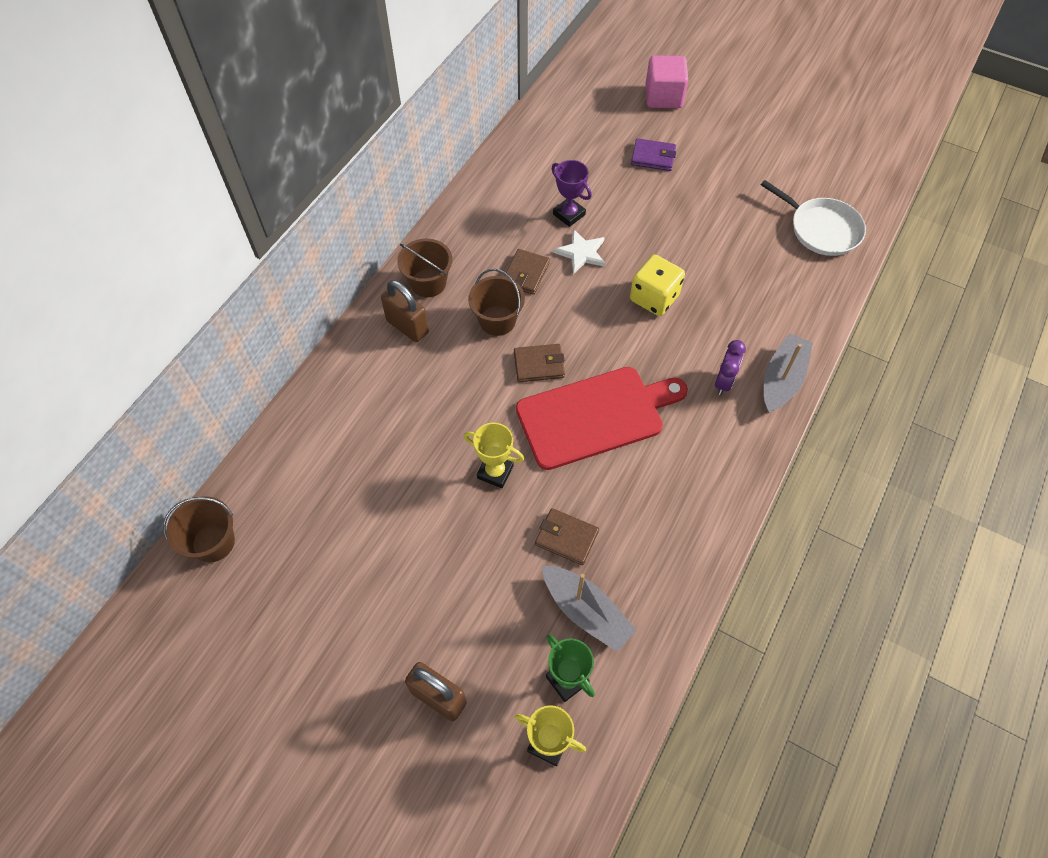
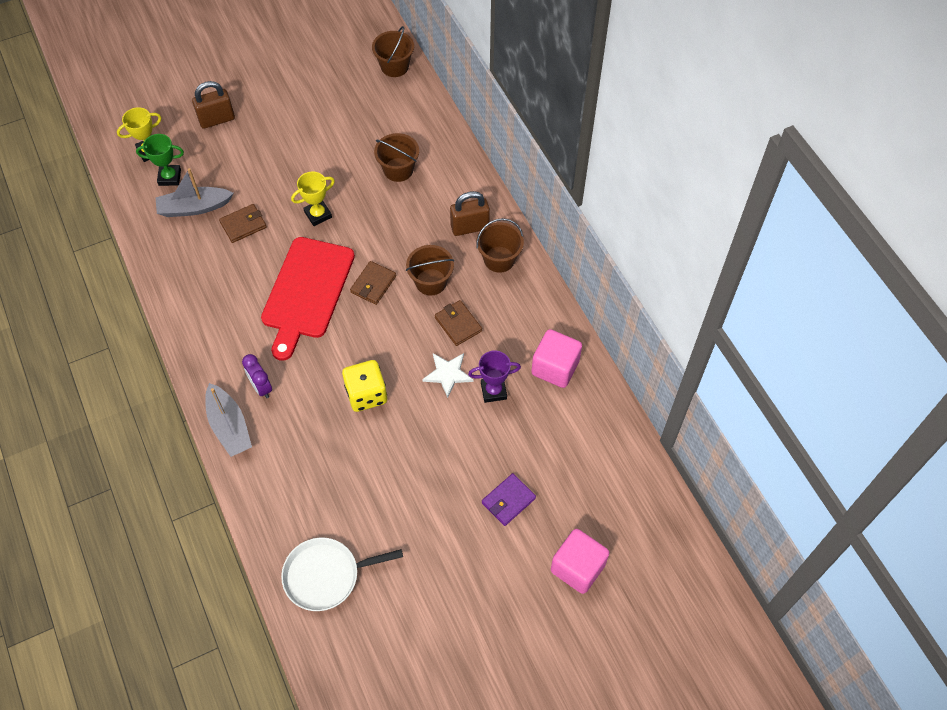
camera: 125 degrees right, 0 degrees up
(377, 434) = (398, 170): none -> brown bucket
(510, 187) = (555, 368): none -> pink cube

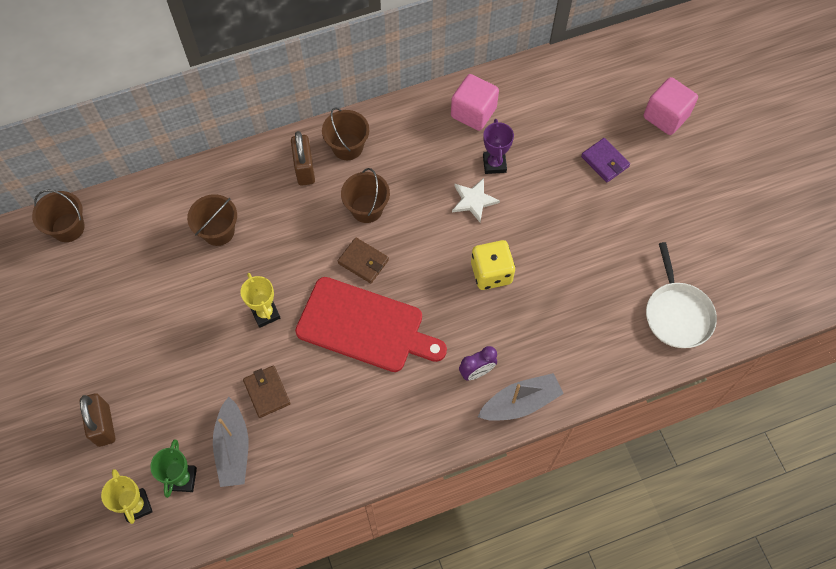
camera: 85 degrees left, 5 degrees up
(458, 324) = (419, 188): brown wallet -> none

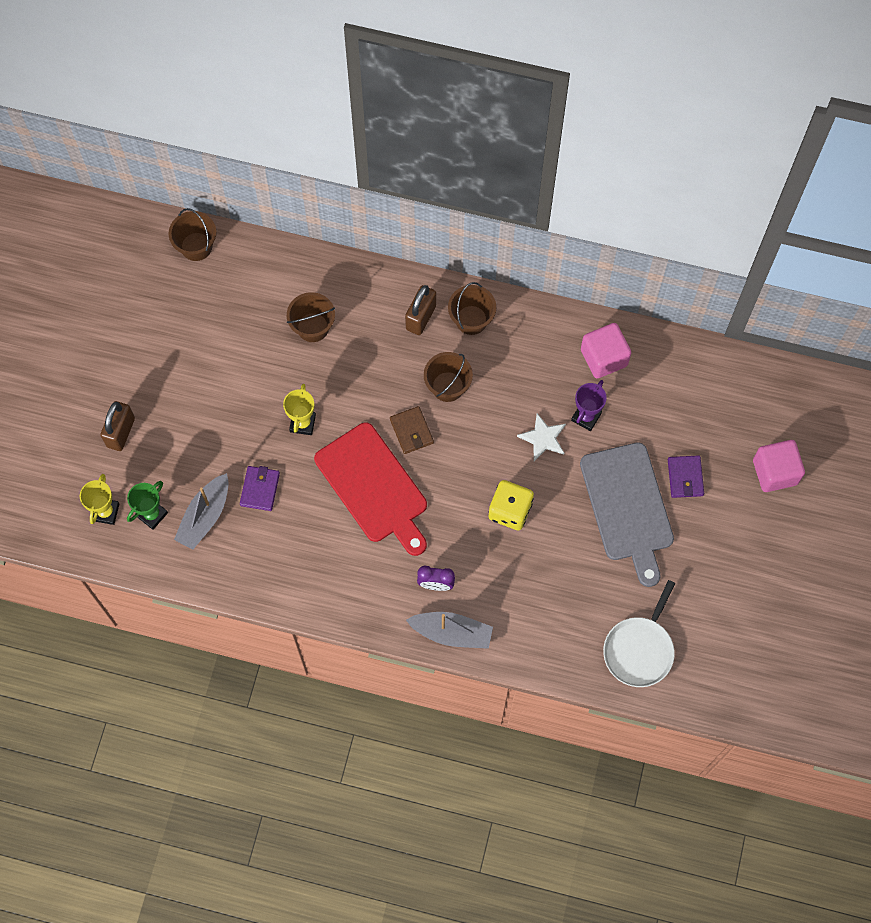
camera: 35 degrees right, 5 degrees up
(267, 392) = (260, 489): brown wallet -> purple wallet
(580, 211) = (628, 507): none -> grey cutting board

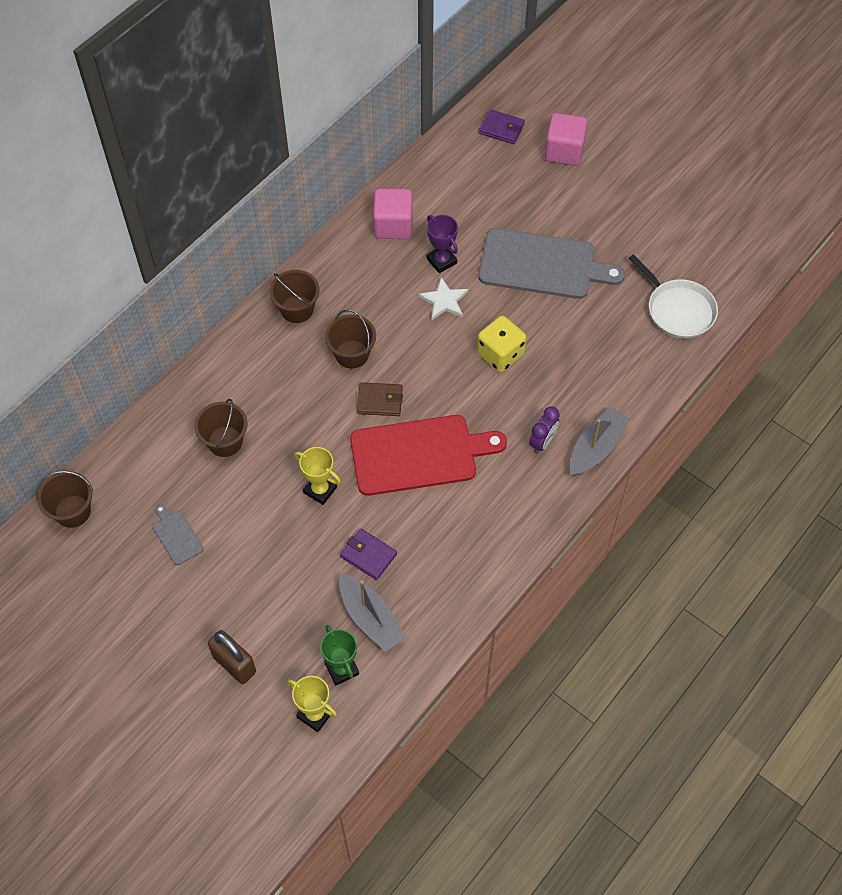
camera: 65 degrees left, 10 degrees down
(210, 334) = (176, 536): none -> grey cutting board
(421, 317) = (270, 348): brown padlock -> none
(685, 477) = (536, 214): purple wallet -> purple wallet (501, 129)

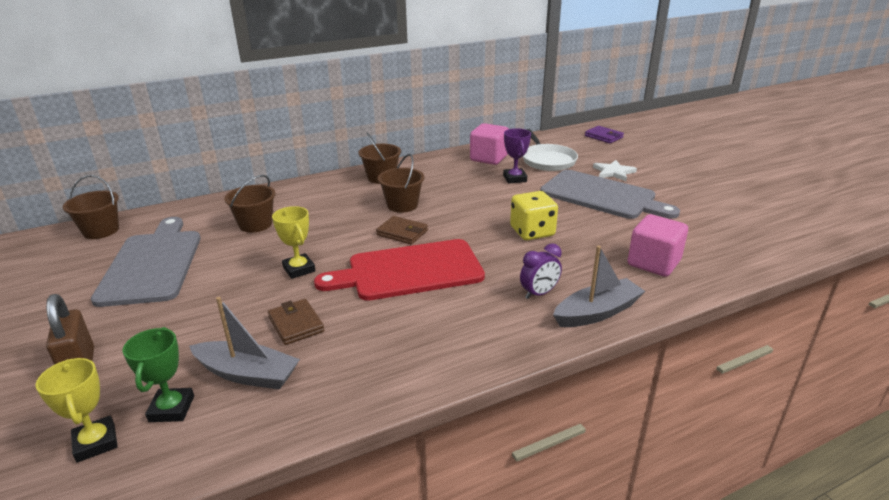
camera: 25 degrees right, 30 degrees down
(176, 536) = (152, 264): grey cutting board -> grey cutting board, size x2.32
(368, 555) = (296, 324): purple wallet -> brown wallet
(370, 618) = (247, 374): grey boat -> grey boat turned 60 degrees counterclockwise
(419, 454) = (409, 271): red cutting board -> red cutting board turned 150 degrees clockwise
(444, 301) = (502, 196): white star -> white star (613, 172)
(564, 151) = (650, 152): pink cube -> pink cube (653, 263)
(678, 310) = (730, 244): white pan -> white pan (547, 160)

